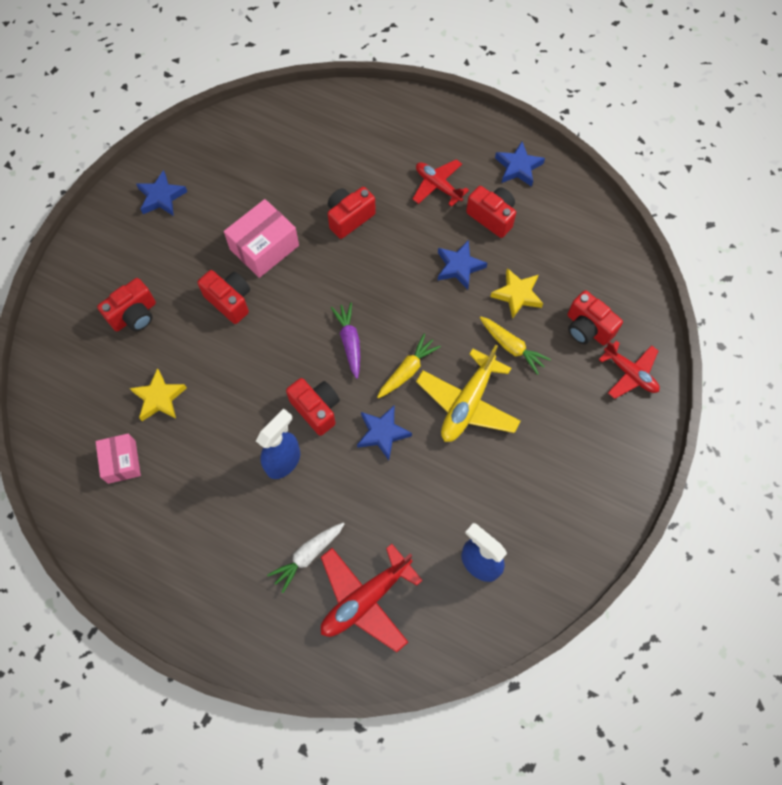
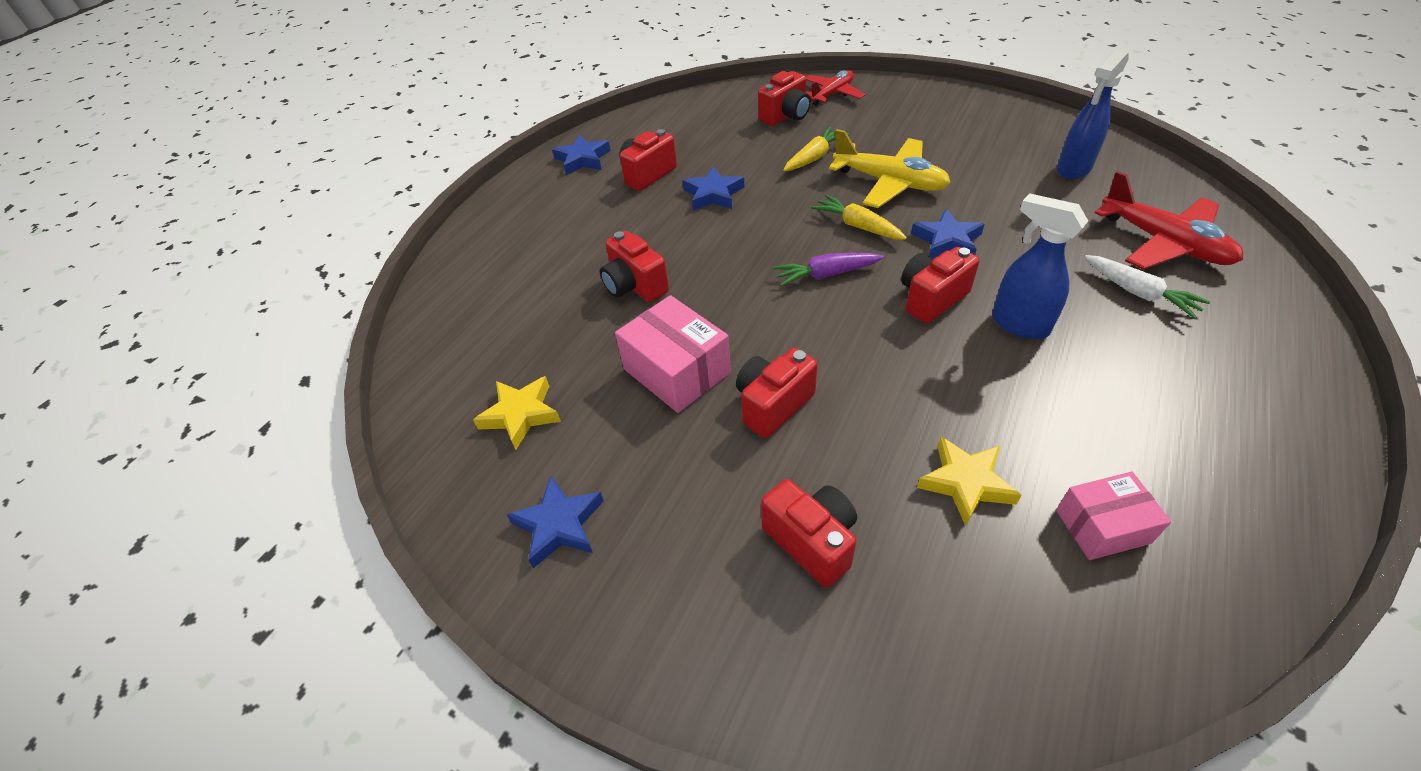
camera: 85 degrees left, 20 degrees down
(438, 186) = (597, 214): red plane -> none
(517, 295) = (749, 156): yellow star -> yellow star (521, 414)

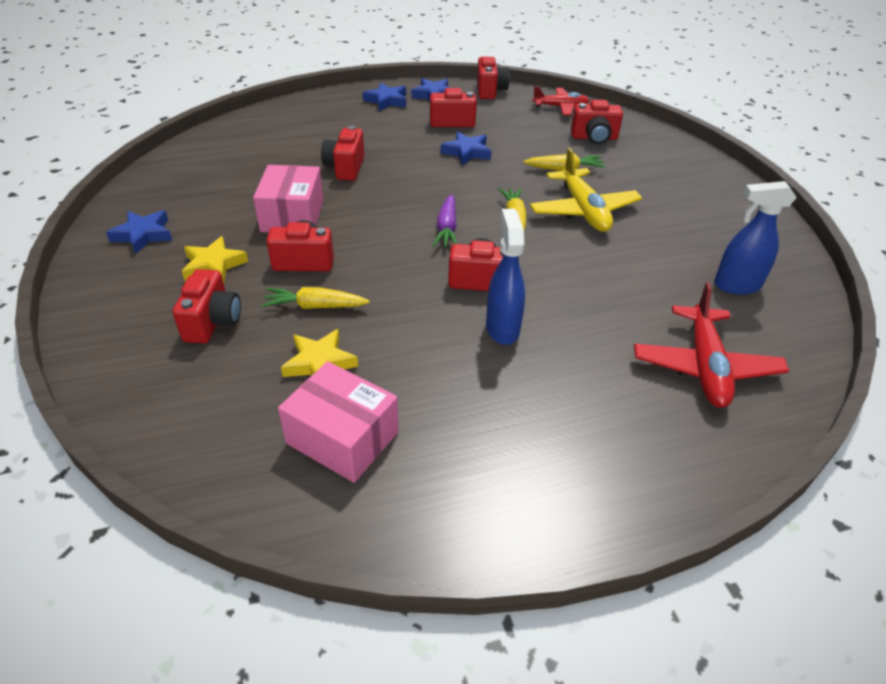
camera: 40 degrees right, 5 degrees down
(521, 414) = (204, 185): yellow star -> yellow star (214, 265)
(627, 125) = (490, 91): none -> red camera
(826, 274) = (447, 228): purple carrot -> purple carrot turned 120 degrees counterclockwise
(832, 94) = (652, 143): red plane -> red plane (560, 107)
(864, 437) = (315, 306): none -> yellow carrot
(947, 241) = (552, 261): blue star -> blue star (386, 101)
(1102, 526) = (342, 437): pink box -> pink box, size x1.54
(1138, 293) = (618, 374): white carrot -> none

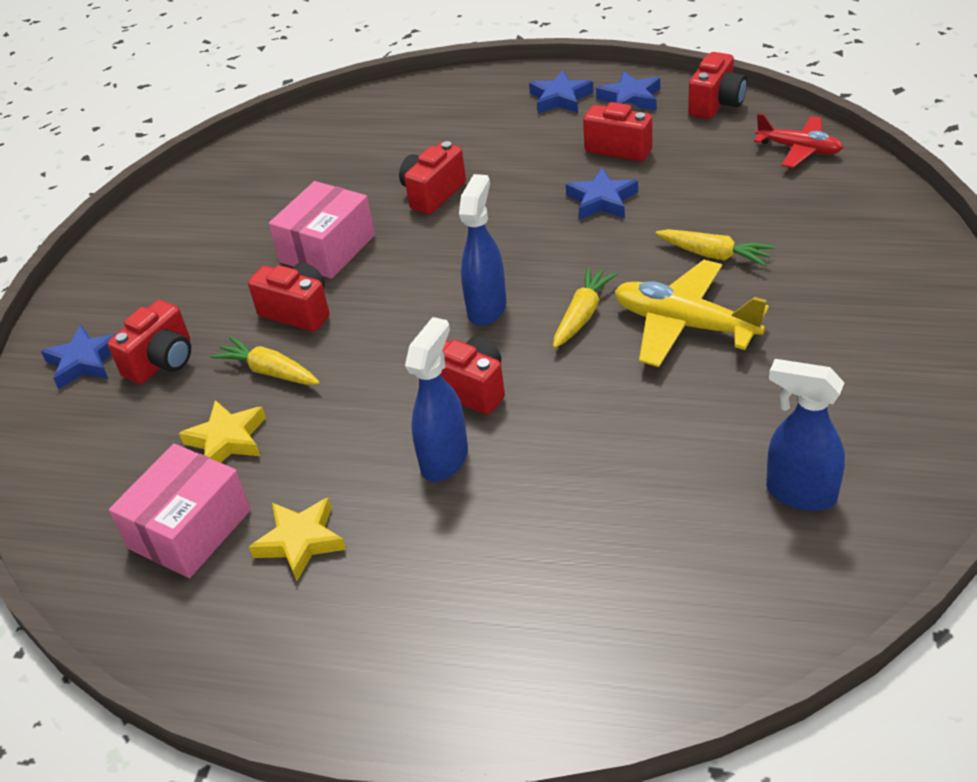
camera: 35 degrees right, 0 degrees up
(143, 235) = (166, 238): blue star -> blue star (84, 362)
(214, 265) = (207, 293): yellow star -> yellow star (300, 541)
(342, 437) = (190, 529): pink box -> pink box turned 60 degrees clockwise
(447, 228) = (487, 308): purple carrot -> blue spray bottle
(583, 210) = (685, 325): yellow plane -> yellow plane turned 105 degrees clockwise
(594, 138) = (804, 212): red camera -> none
(704, 366) = (647, 587): red plane -> none

